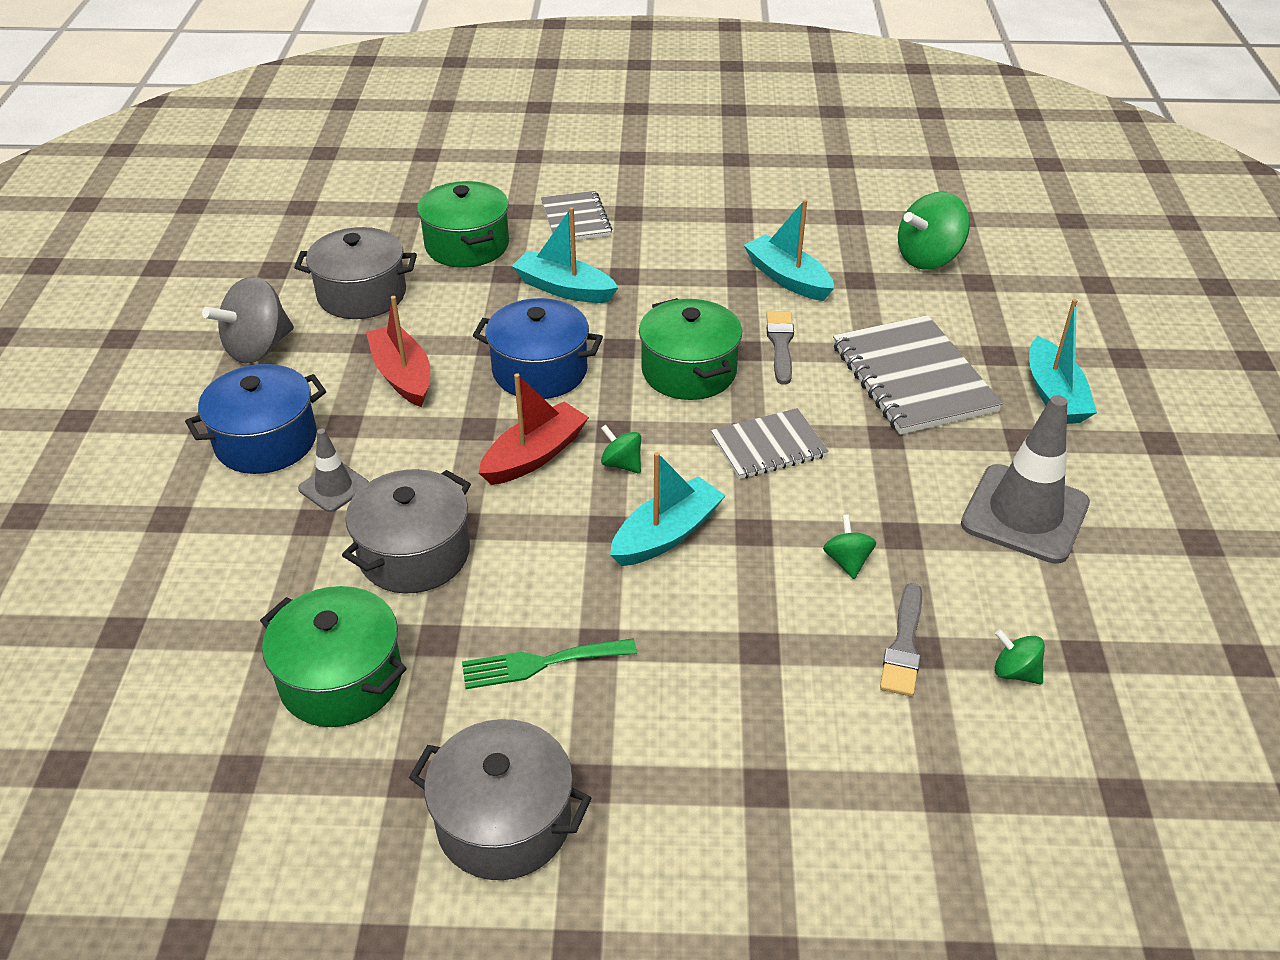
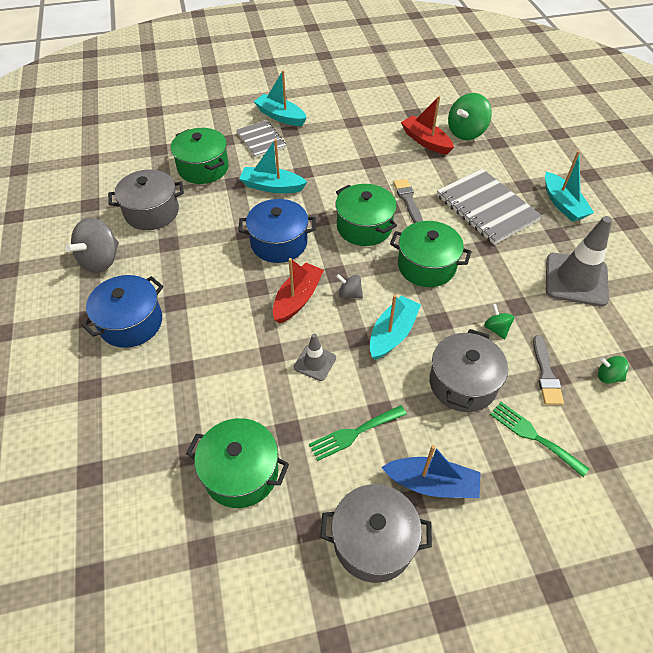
camera: 15 degrees left, 10 degrees up
(334, 487) = (185, 345): grey traffic cone -> grey traffic cone (315, 362)
(402, 375) = (198, 262): red boat -> red boat (425, 141)
(414, 554) = (252, 379): grey pot -> grey pot (462, 383)
(621, 464) = (349, 294): green spinning top -> grey spinning top
(635, 763) = (432, 484): none -> blue boat
(768, 446) = (426, 266): grey notebook -> green pot
(787, 278) = (395, 158): turquoise boat -> turquoise boat (280, 116)
(839, 732) = (533, 436): none -> green fork

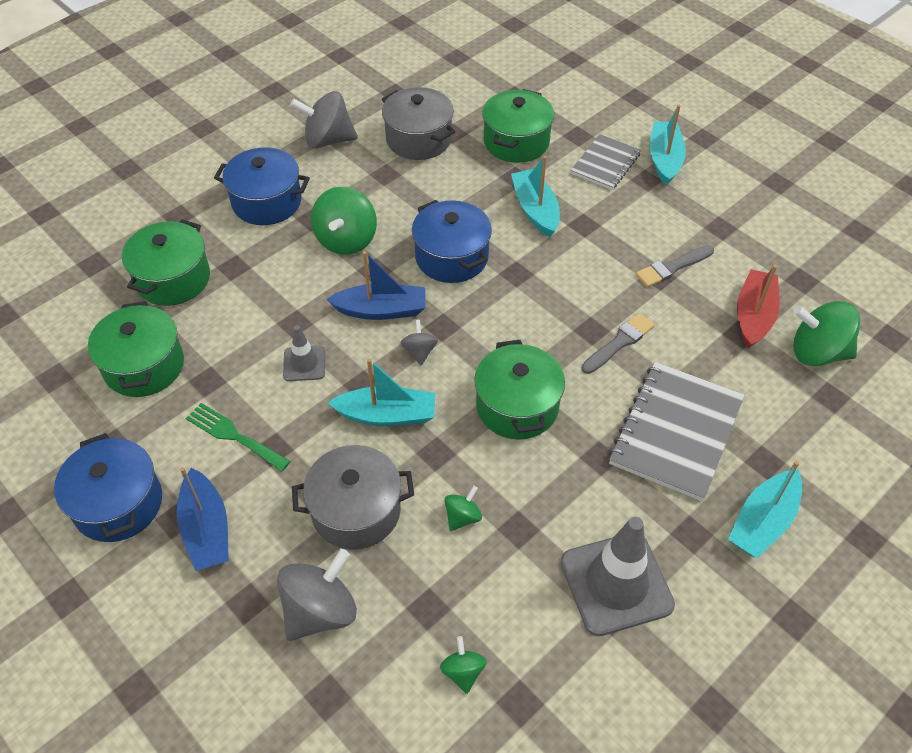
camera: 60 degrees right, 0 degrees up
(214, 291) = (346, 240): none -> green spinning top
(297, 299) = (381, 310): red boat -> blue boat
(364, 227) = (536, 320): green pot -> green pot (173, 279)
(373, 541) = (118, 504): grey pot -> blue pot
(533, 436) = (320, 610): green fork -> grey spinning top
(546, 374) = (423, 595): grey brush -> grey brush (672, 267)

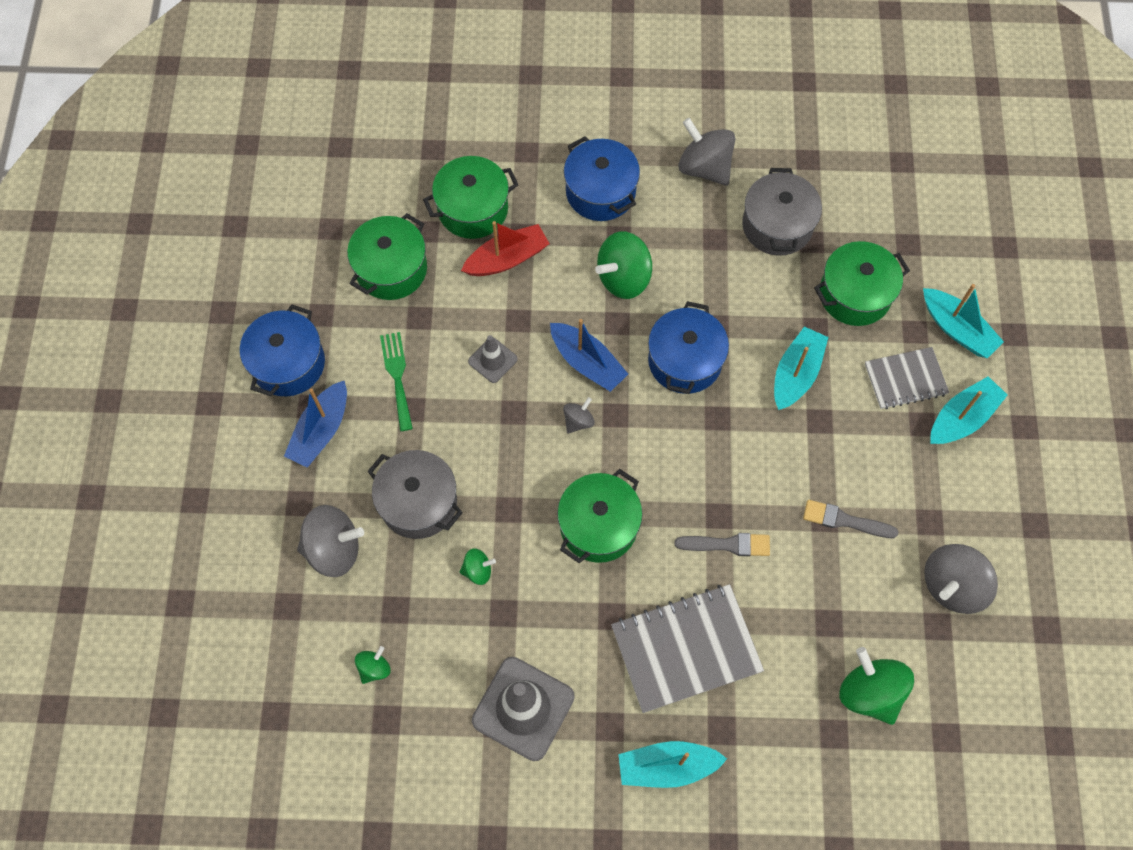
camera: 45 degrees right, 15 degrees up
(387, 415) = (506, 451): turquoise boat -> turquoise boat (957, 329)
(753, 315) = (858, 618): red boat -> red boat (507, 259)
(779, 251) = (952, 586): none -> grey spinning top

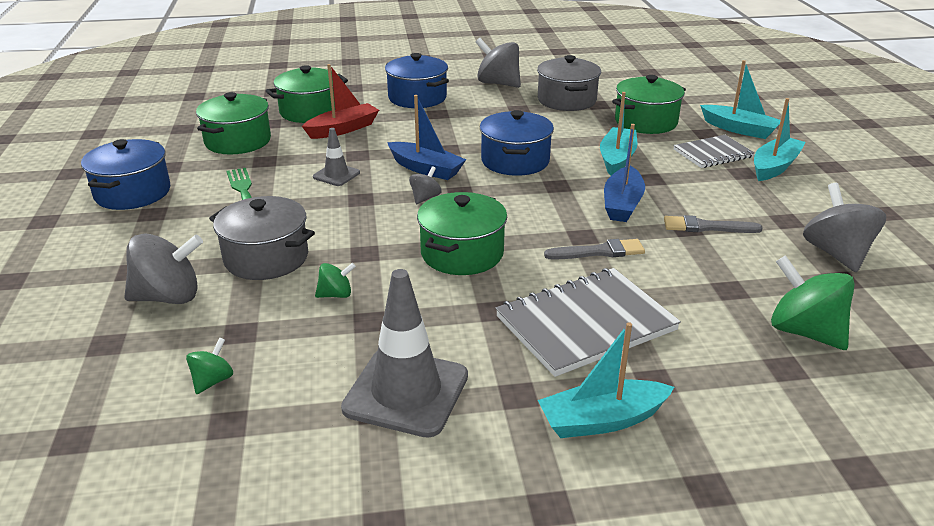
camera: 10 degrees left, 35 degrees down
(321, 431) = (162, 226): blue boat -> blue boat (622, 204)
(623, 278) = (447, 129): green spinning top -> none
(952, 586) = (836, 253): grey spinning top -> grey spinning top turned 135 degrees clockwise

